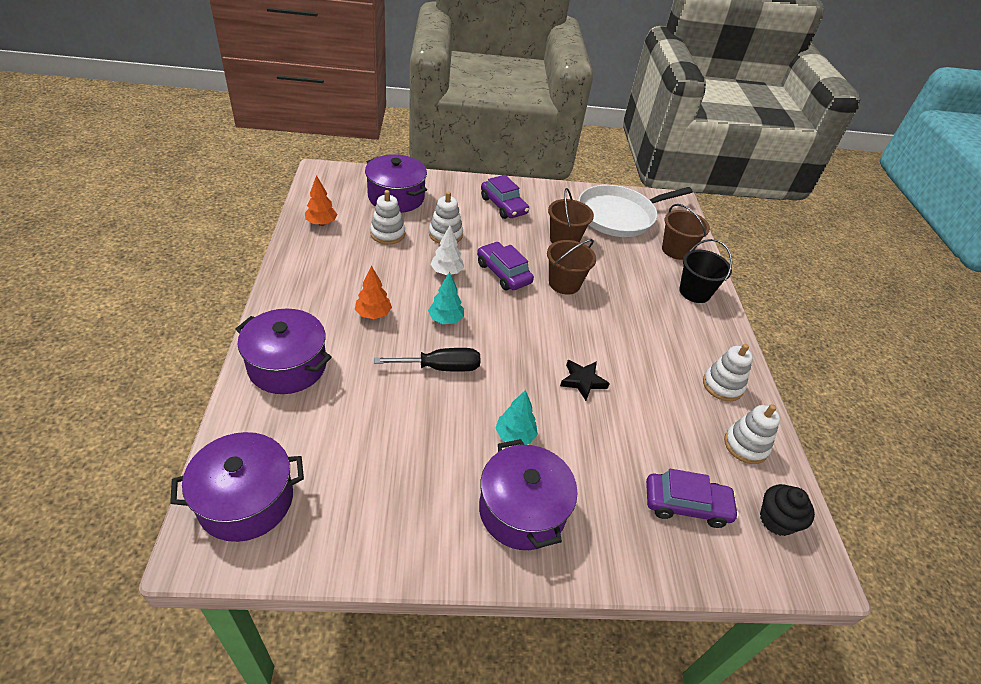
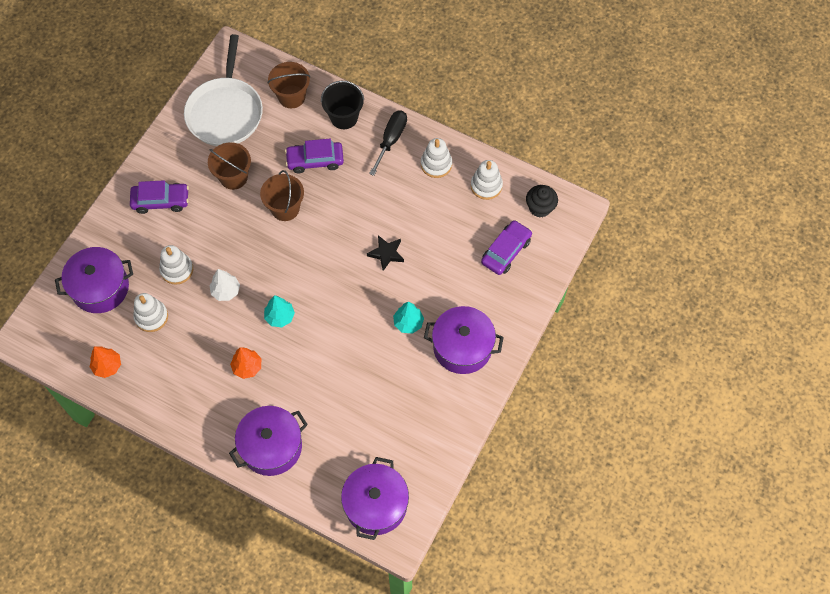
camera: 55 degrees left, 20 degrees up
(441, 367) = (326, 342): black screwdriver -> black screwdriver (391, 140)
(503, 273) = (249, 248): purple car -> purple car (315, 160)

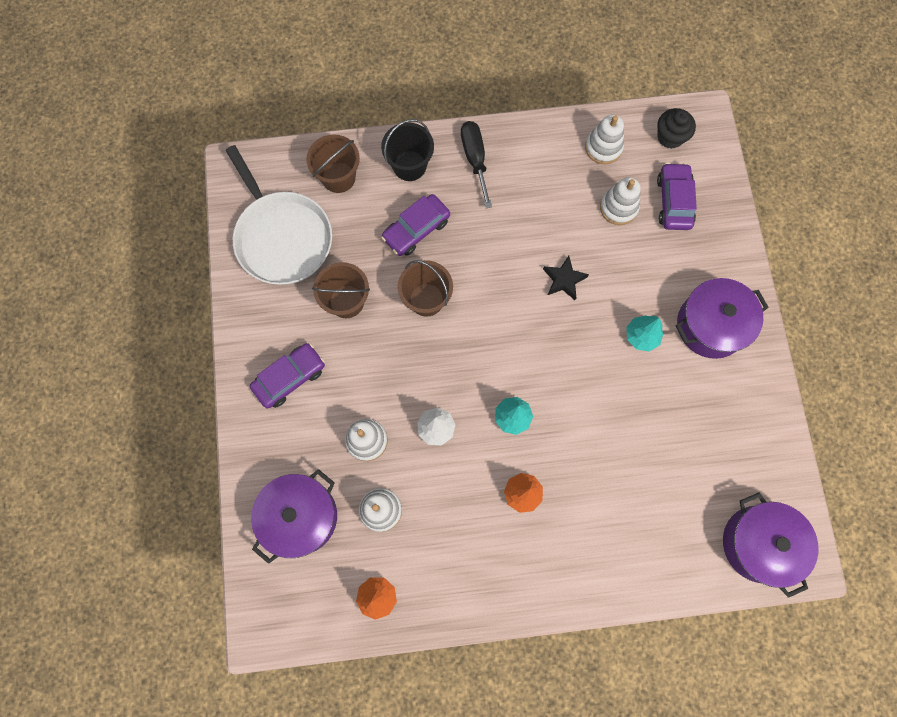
camera: 35 degrees left, 10 degrees up
(271, 447) = (613, 559): purple pot -> none
(436, 164) = (538, 156): white stacking toy -> white stacking toy (618, 207)

